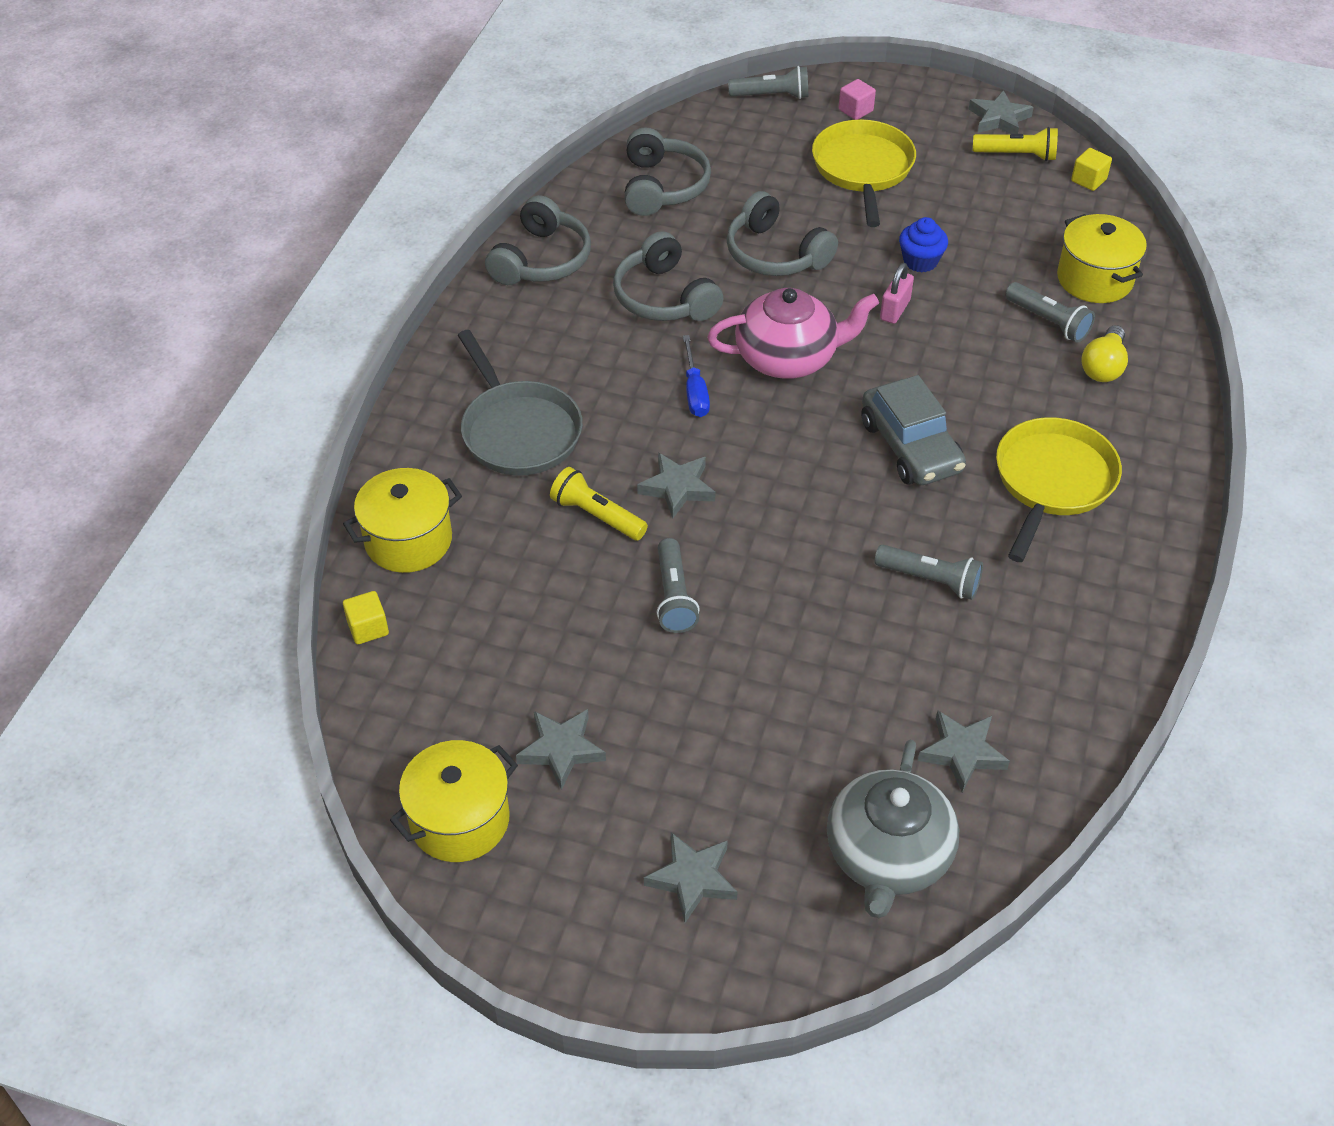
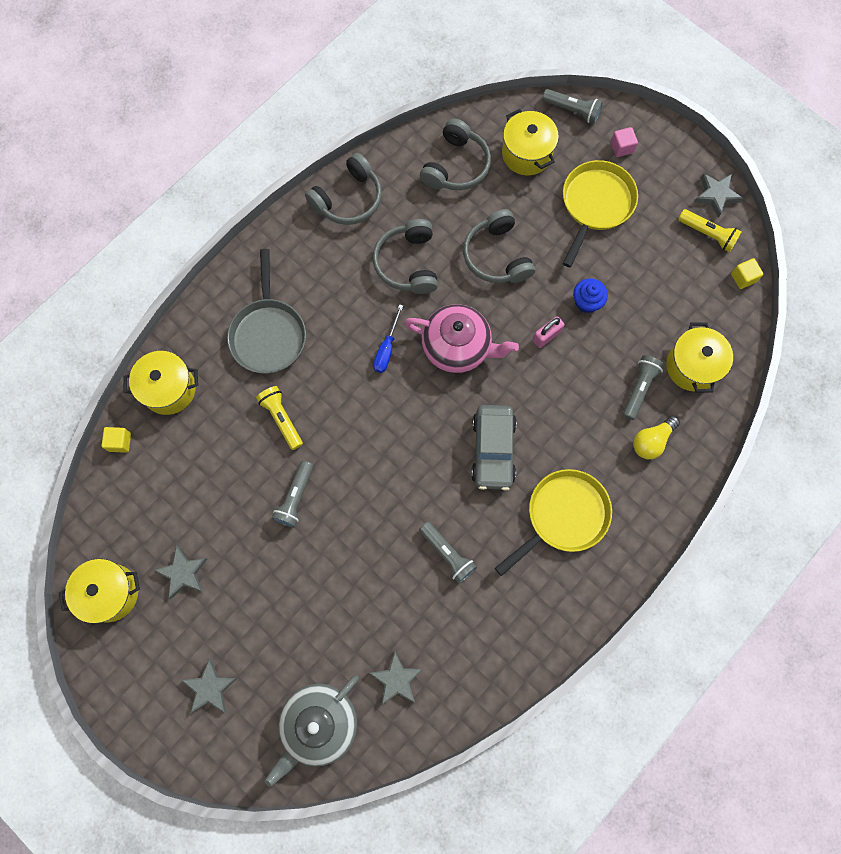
camera: 25 degrees right, 25 degrees up
(677, 488) = (338, 419): grey star -> none
(744, 149) = (526, 154): none -> yellow pot
(1048, 321) = (639, 388): grey flashlight -> grey flashlight turned 135 degrees counterclockwise

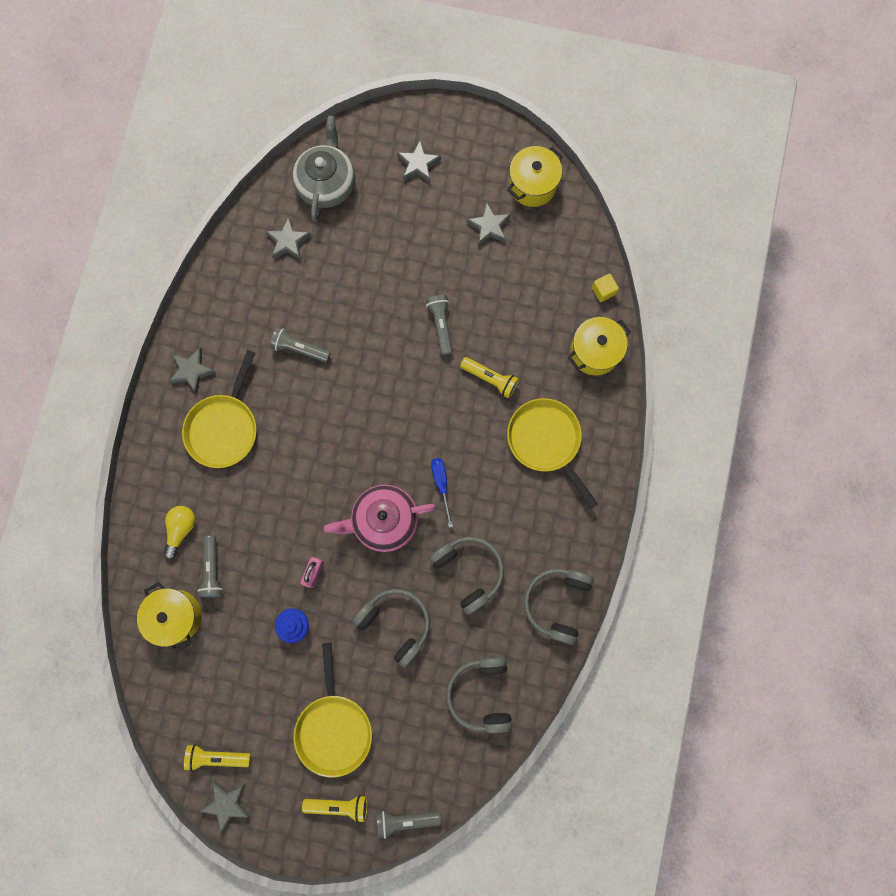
camera: 150 degrees right, 5 degrees up
(268, 333) = (546, 441): grey pan -> yellow pan
(493, 450) = (307, 449): grey car -> none
(526, 154) = (424, 745): yellow pot -> none
(567, 593) = (192, 371): none -> grey star
(621, 147) = (339, 805): pink cube -> yellow flashlight
(743, 278) = (166, 729): yellow cube -> none

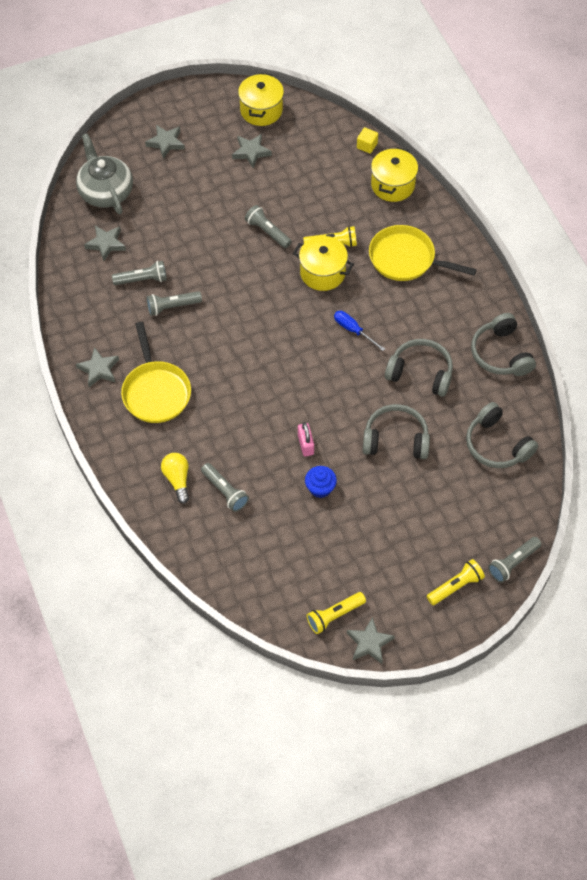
camera: 35 degrees left, 20 degrees down
(176, 616) = (222, 540): yellow pot -> yellow pot (322, 273)
(293, 302) = (142, 280): none -> grey flashlight
(334, 727) = (407, 537): yellow pan -> none
(384, 520) = (330, 378): pink teapot -> none

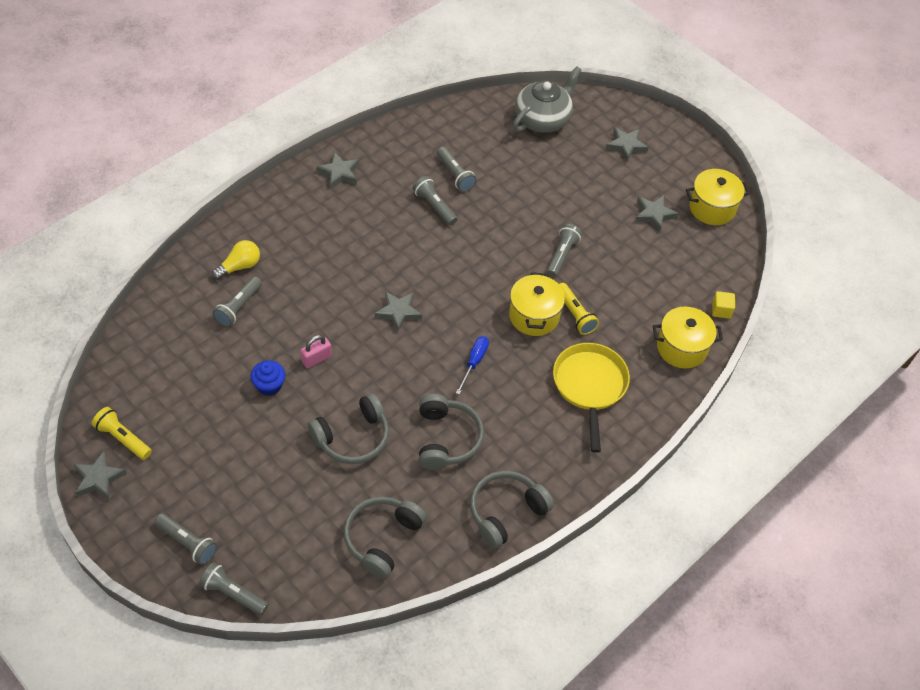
camera: 65 degrees right, 5 degrees down
(106, 244) = (483, 137): grey star -> grey star (398, 312)
(155, 391) = (332, 221): yellow pan -> none
(396, 439) = (352, 437): grey headphones -> grey headphones turned 75 degrees clockwise
(455, 586) = (187, 543): yellow flashlight -> grey flashlight

